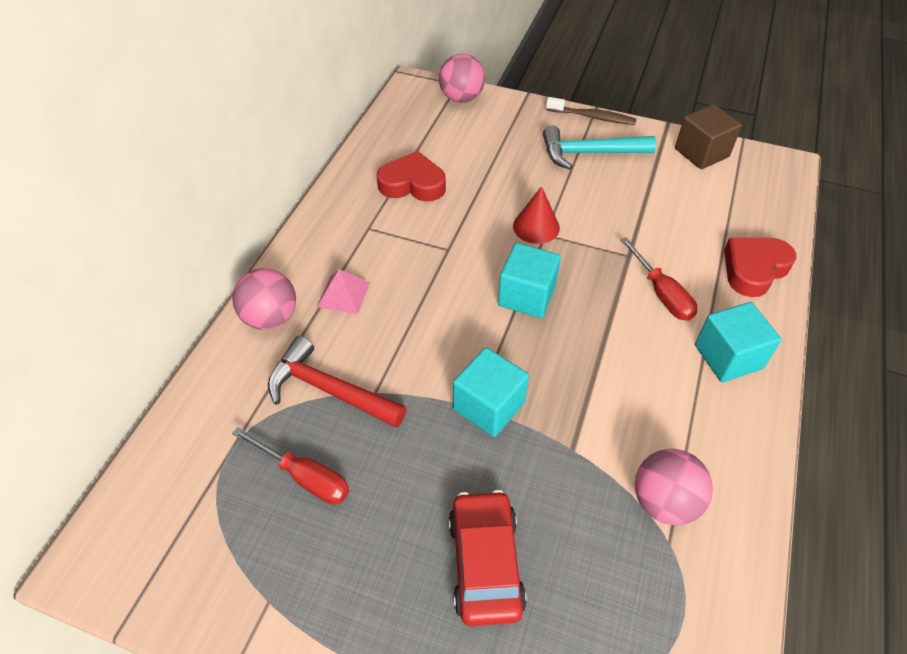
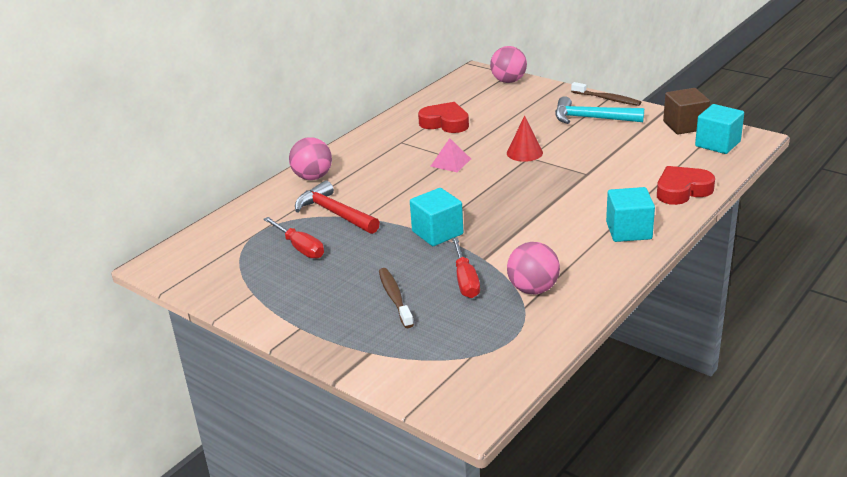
camera: 20 degrees right, 20 degrees down
(344, 294) = (367, 171): pink pyramid -> pink pyramid (450, 162)
(485, 563) = (395, 297): red car -> brown toothbrush
(526, 296) = (496, 185): turquoise cube -> turquoise cube (717, 144)
(661, 293) = (599, 195): red screwdriver -> red screwdriver (465, 280)

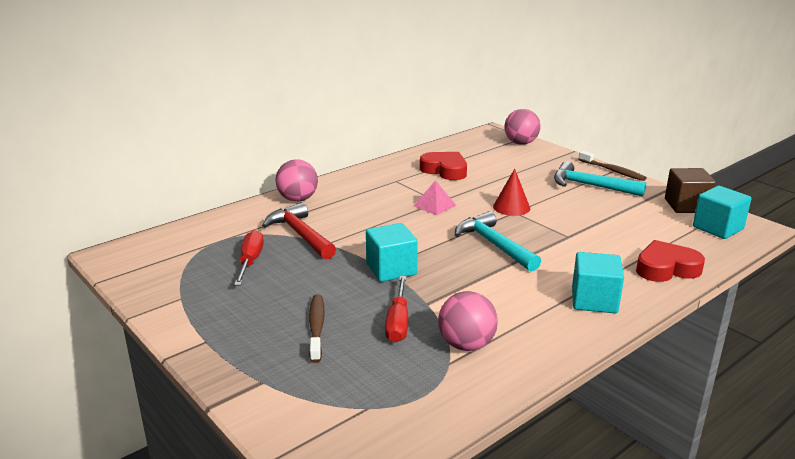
camera: 10 degrees right, 5 degrees down
(300, 248) = (250, 261): red screwdriver -> red screwdriver turned 150 degrees counterclockwise
(522, 193) = (494, 245): none -> turquoise hammer

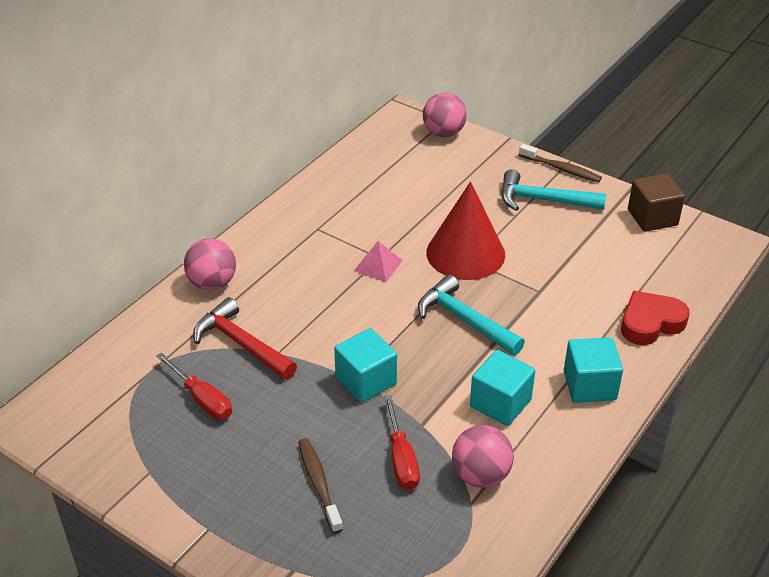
camera: 15 degrees left, 15 degrees up
(250, 261) = (202, 399): red screwdriver -> red screwdriver turned 150 degrees clockwise
(445, 170) = (369, 199): red heart -> none
(511, 207) = (465, 253): red cone -> red cone, size x1.83
(718, 228) = (690, 249): turquoise cube -> turquoise cube (500, 403)

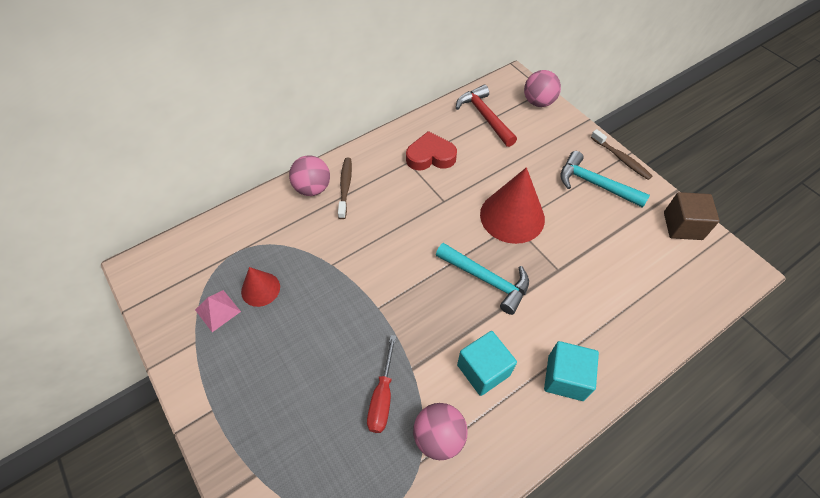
camera: 20 degrees right, 15 degrees up
(202, 399) = (260, 289): red screwdriver -> red cone
(241, 344) = (309, 248): red hammer -> red hammer (485, 117)
(319, 484) = (310, 398): brown toothbrush -> brown toothbrush (345, 187)
(366, 380) = (386, 312): turquoise cube -> none
(378, 265) = (439, 208): pink pyramid -> pink pyramid (218, 310)
(465, 320) = (486, 279): turquoise hammer -> turquoise hammer turned 150 degrees clockwise
(650, 323) = (642, 331): red heart -> red heart (430, 156)

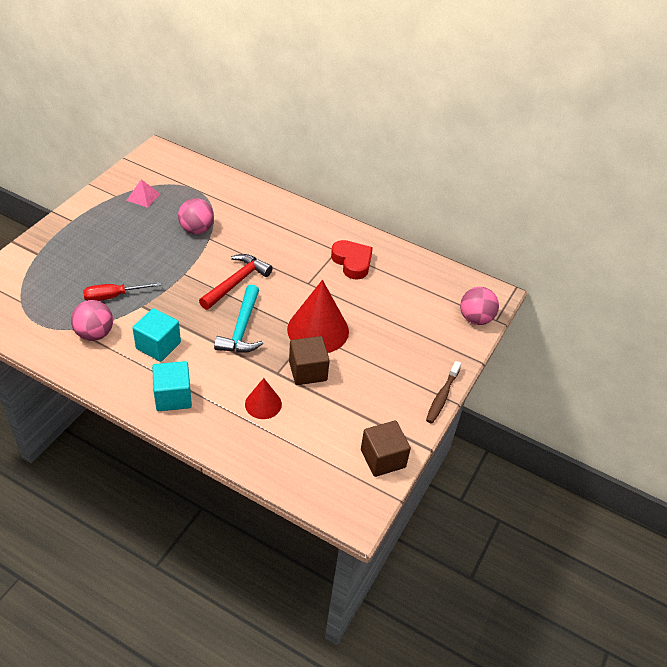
camera: 60 degrees right, 10 degrees down
(260, 289) = (170, 210): red cone -> red cone (263, 404)
(312, 188) = (274, 206): pink ball -> pink ball (196, 229)
(345, 187) = (286, 223): brown toothbrush -> none
(485, 117) = (426, 285): red hammer -> red hammer (236, 282)
(563, 243) = (308, 371): none -> brown cube
(595, 184) = (394, 381): turquoise hammer -> none

